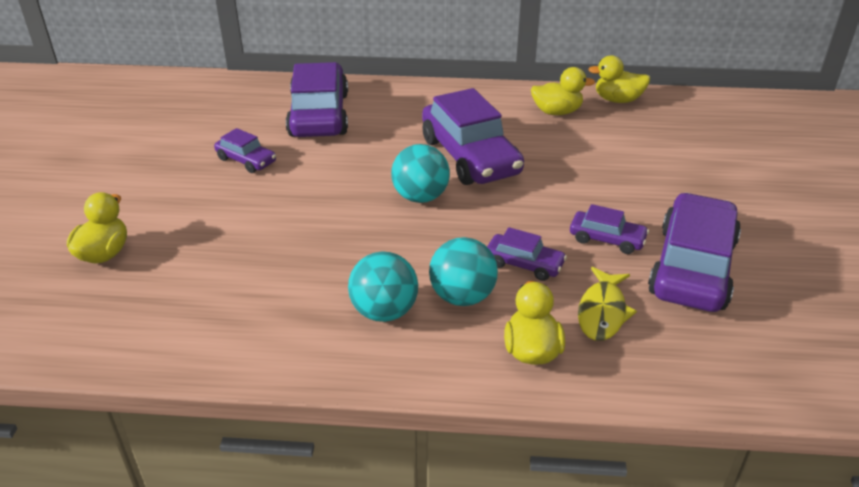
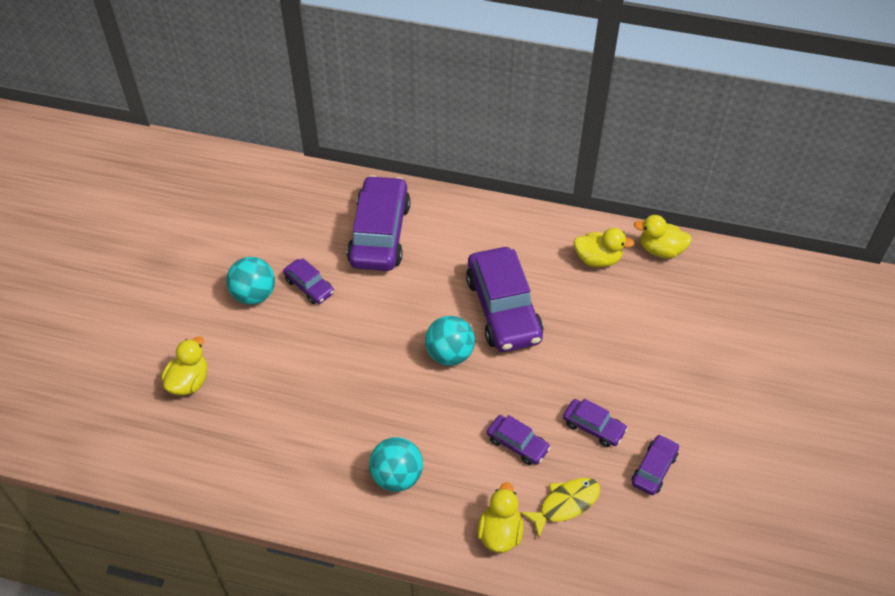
camera: 10 degrees right, 15 degrees up
(462, 297) = (460, 471): turquoise ball -> turquoise ball (254, 294)
(602, 312) = (565, 504): yellow fish -> yellow fish turned 150 degrees counterclockwise
(692, 267) = (654, 469): purple car -> purple car, size x0.49

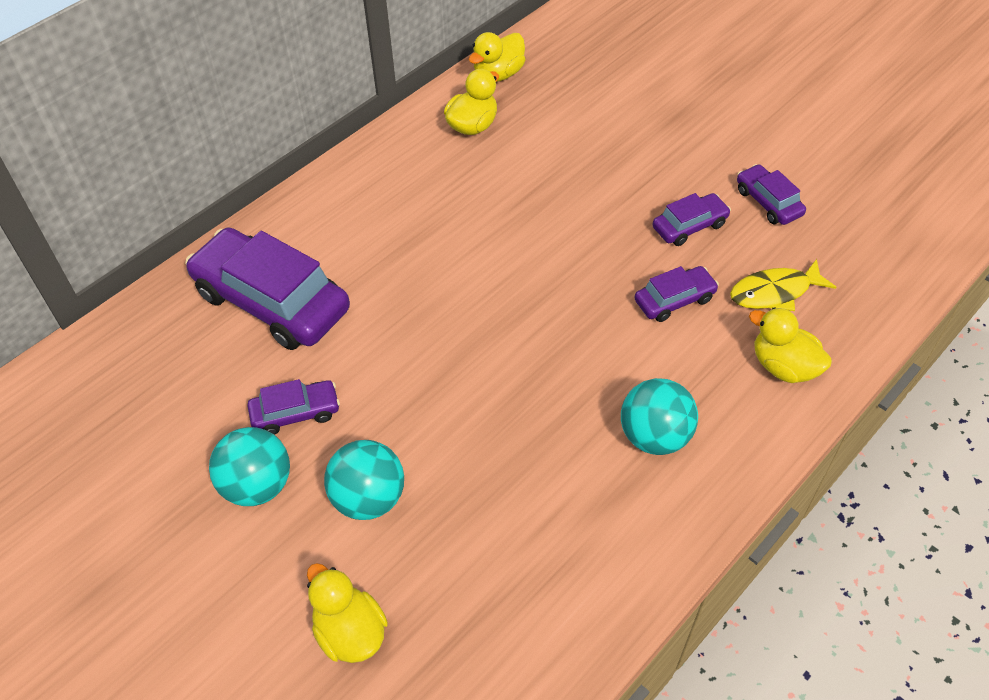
camera: 60 degrees left, 0 degrees up
(449, 354) = (509, 309): turquoise ball -> turquoise ball (368, 498)
(503, 309) = (480, 232): purple car -> none
(565, 504) = (774, 292): yellow fish -> yellow fish turned 105 degrees counterclockwise

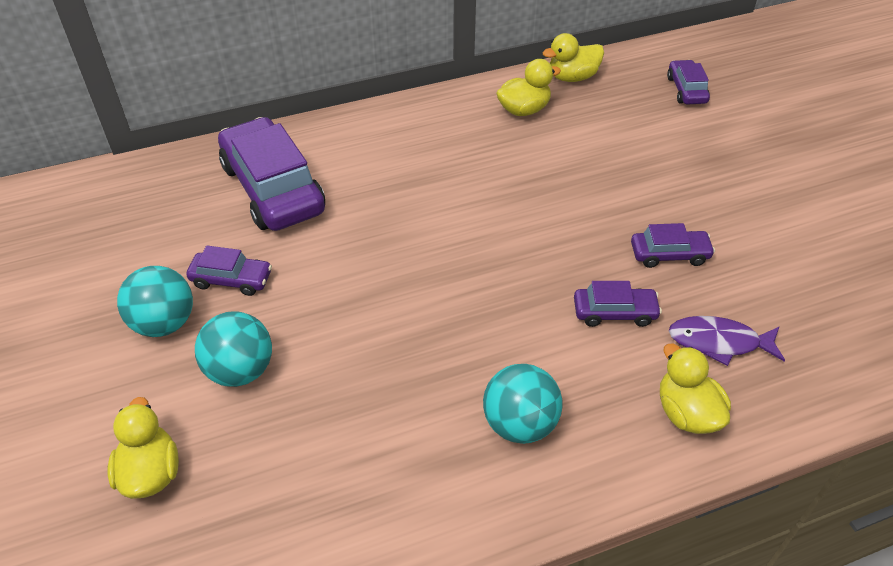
camera: 25 degrees right, 5 degrees down
(768, 202) = (761, 260): purple car -> purple car (686, 90)
(774, 292) = (719, 342): yellow fish -> purple fish

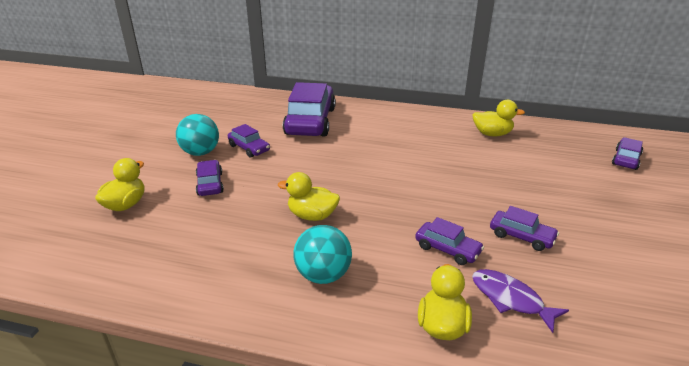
camera: 35 degrees right, 15 degrees down
(240, 370) = (210, 184): turquoise ball -> purple car
(572, 77) = (542, 129): yellow duck -> yellow duck (312, 215)

